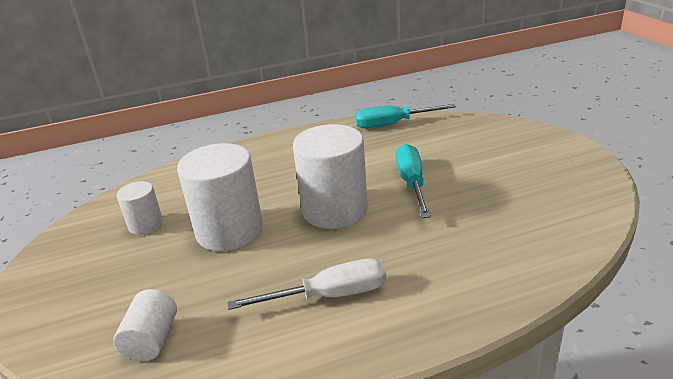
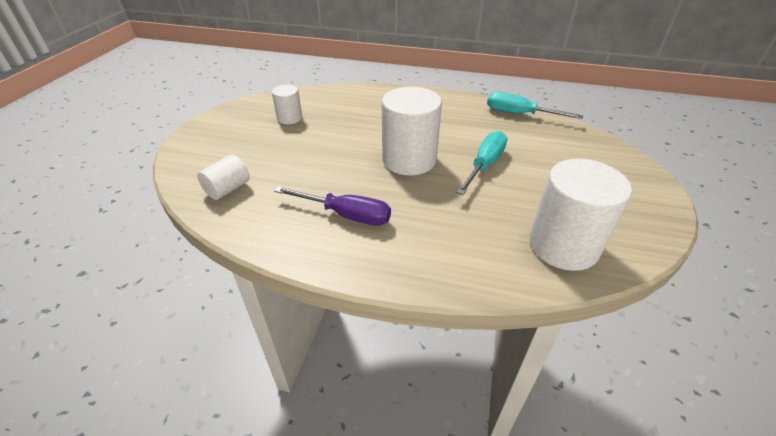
camera: 30 degrees right, 10 degrees up
(229, 231) = (331, 143): white cylinder -> white cylinder (563, 245)
(329, 295) = (346, 215): white screwdriver -> purple screwdriver

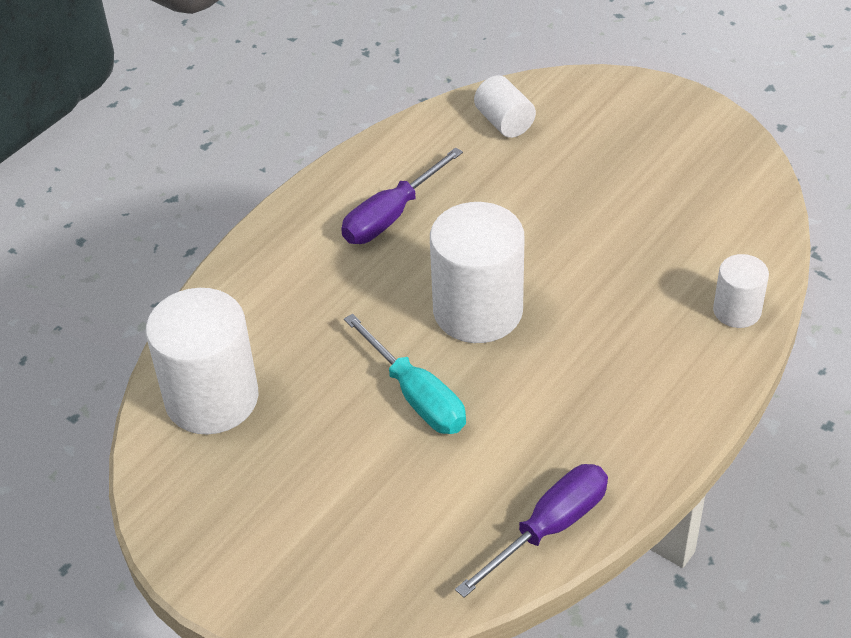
camera: 115 degrees right, 5 degrees up
(289, 118) = (674, 201): white cylinder -> white cylinder (737, 311)
(519, 114) = (549, 528): turquoise screwdriver -> purple screwdriver

